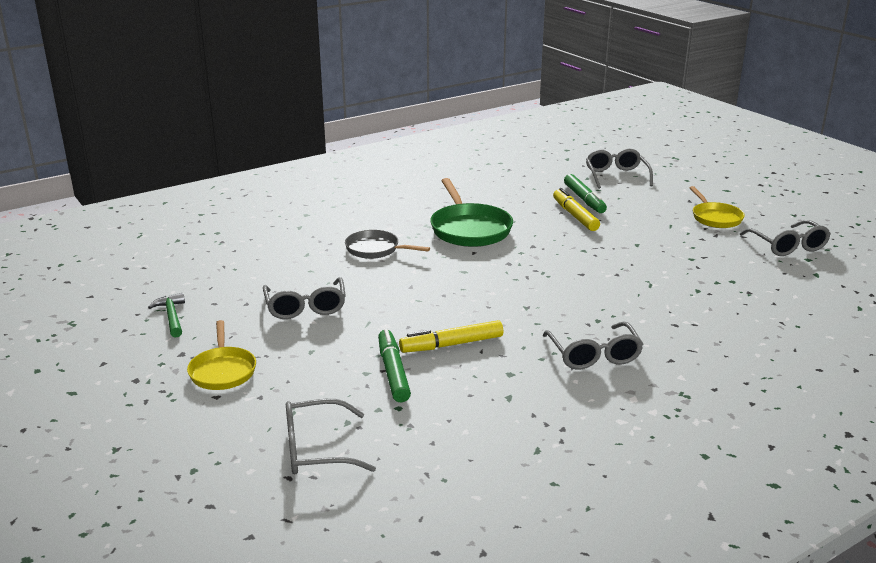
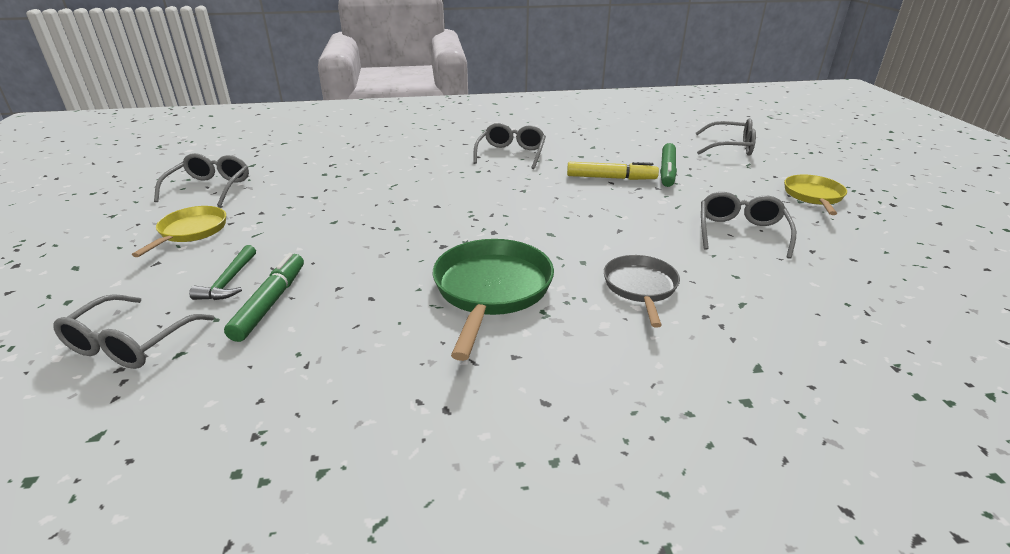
camera: 155 degrees left, 5 degrees up
(172, 316) = (898, 254): green hammer -> green hammer (229, 282)
(376, 249) = (640, 288): grey pan -> grey pan turned 135 degrees counterclockwise
(575, 216) = (331, 276): yellow marker -> none

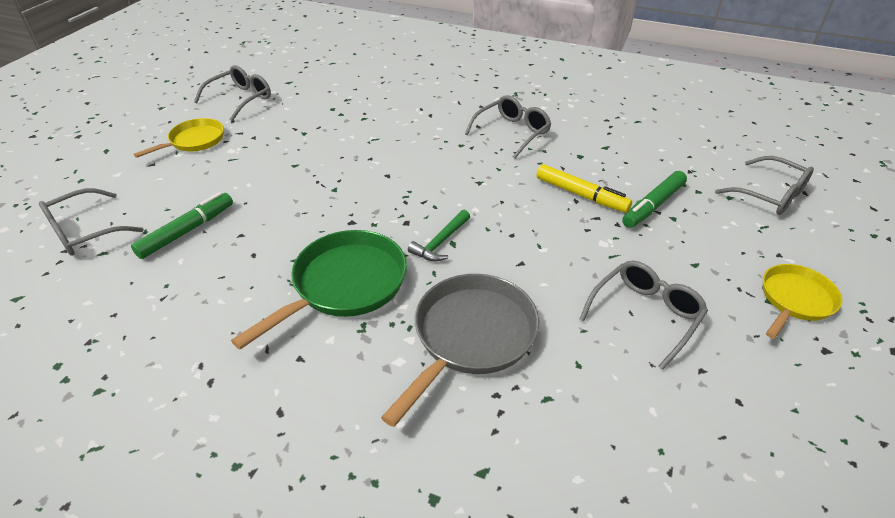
camera: 30 degrees right, 10 degrees up
(229, 282) = (179, 200): green hammer -> green hammer (440, 242)
(640, 288) = (470, 337): grey pan -> grey pan, size x1.60

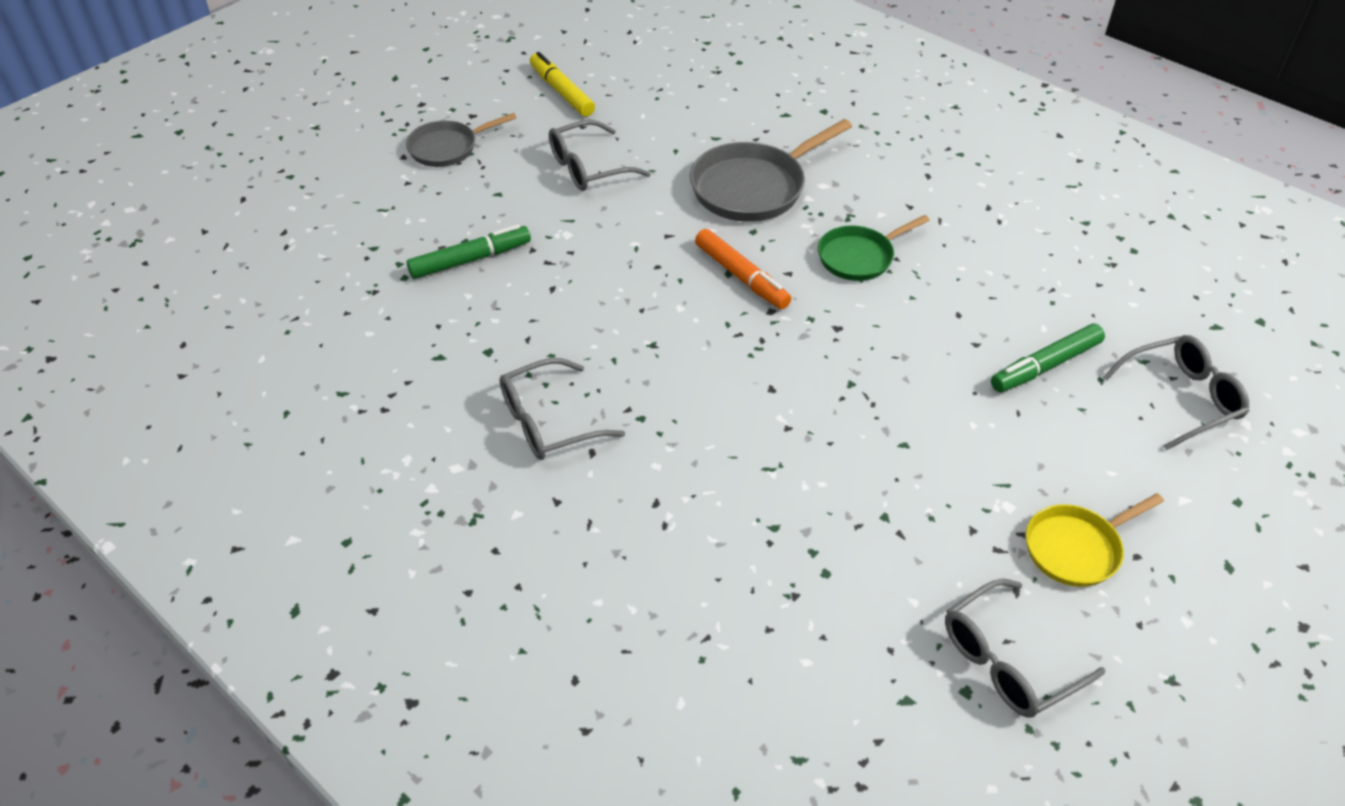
camera: 160 degrees left, 5 degrees up
(344, 285) = (859, 257): green pan -> green pan, size x0.62
(440, 242) = (741, 277): green hammer -> orange marker
(581, 195) = (539, 293): yellow marker -> yellow marker (562, 92)
(769, 195) = (326, 239): grey glasses -> none
(794, 300) = (447, 148): yellow pan -> grey pan

